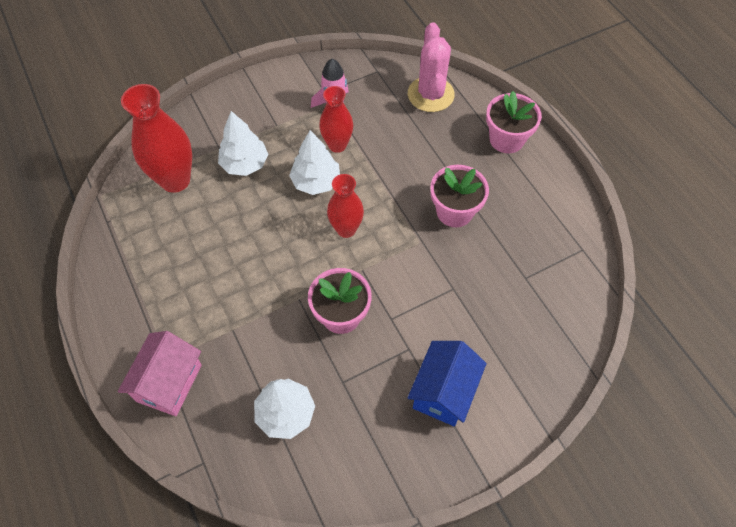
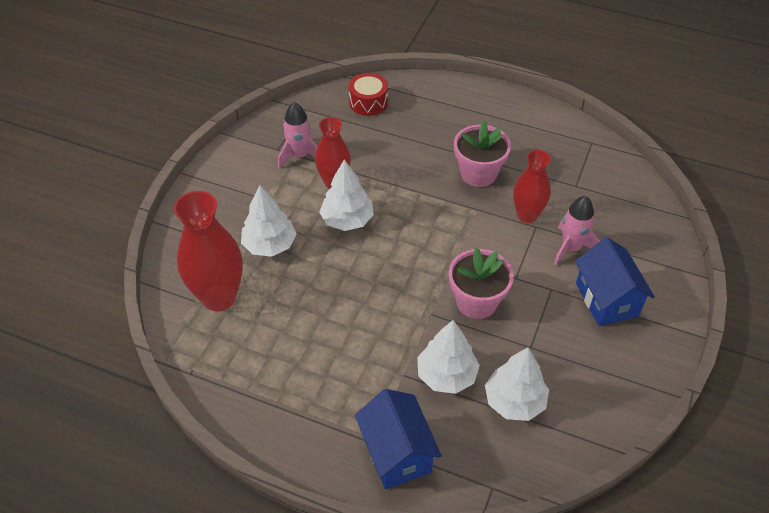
camera: 40 degrees left, 10 degrees down
(169, 383) = (397, 453): pink house -> blue house
(260, 354) = (446, 375): none -> white tree
(346, 229) = (411, 238): red vase -> red vase (527, 215)
(430, 94) = (368, 102): pink cactus -> red drum
(462, 327) = (571, 248): none -> pink rocket
(506, 139) = (460, 101): pink flower pot -> none

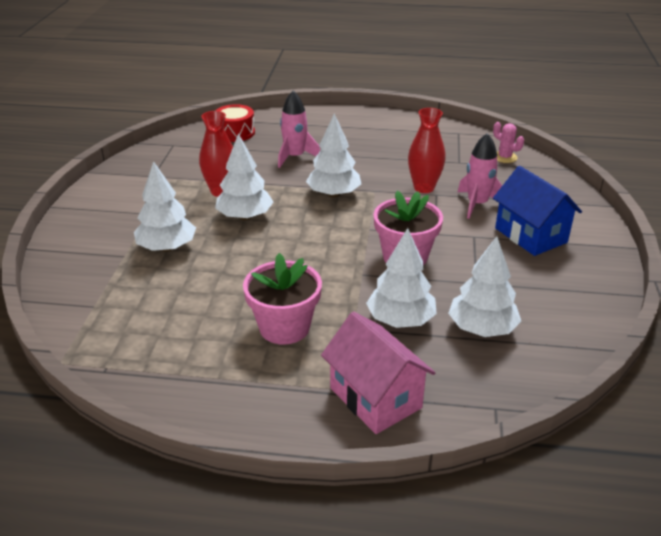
camera: 15 degrees left, 15 degrees down
(219, 297) = (121, 298): red vase -> none
(299, 156) = (178, 177): pink rocket -> pink rocket (295, 157)
(397, 453) = (375, 398): blue house -> pink house
(437, 207) = (334, 194): none -> white tree
(478, 173) = (363, 166): pink flower pot -> pink flower pot (284, 327)
(625, 188) = (504, 157): none -> pink cactus

